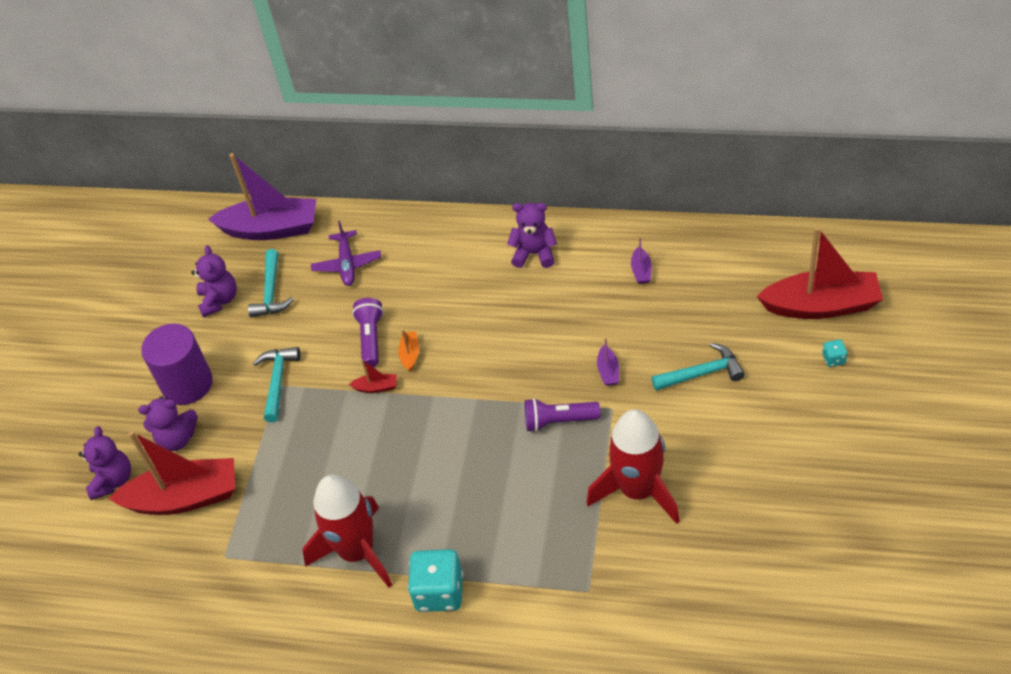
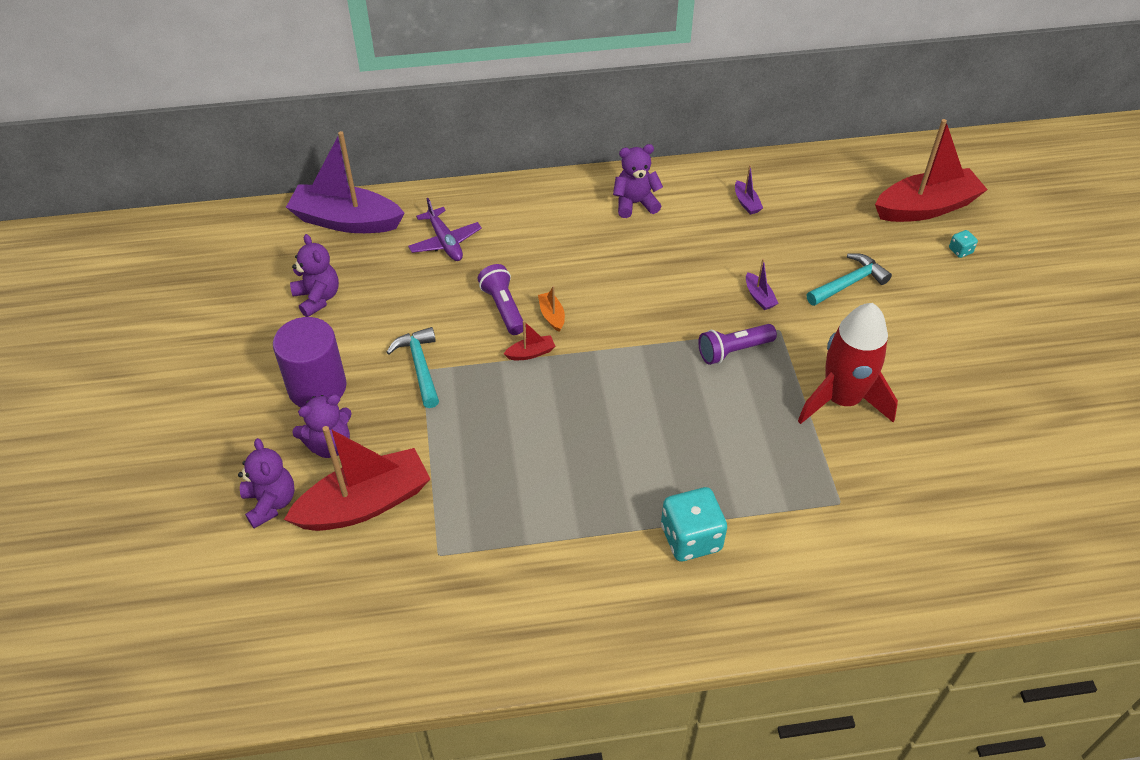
camera: 25 degrees left, 0 degrees up
(271, 229) = (346, 221): purple boat -> purple boat turned 150 degrees counterclockwise
(271, 292) = (373, 281): turquoise hammer -> none
(357, 552) = (585, 517): red rocket -> none

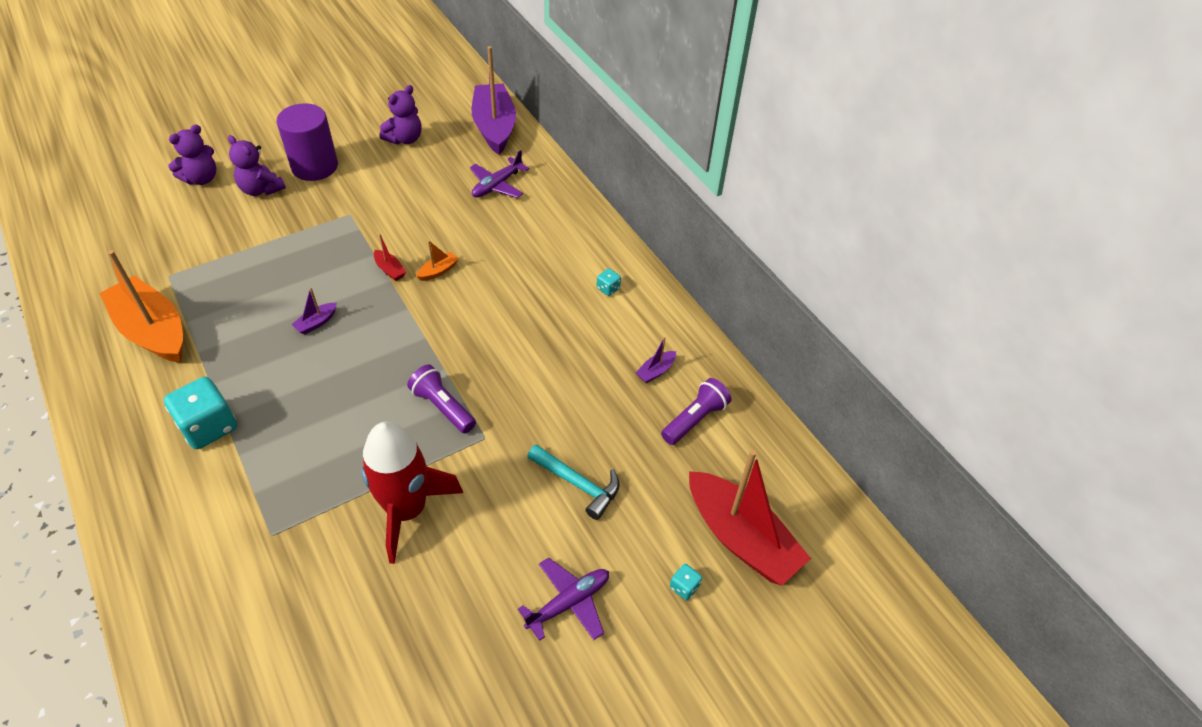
camera: 65 degrees right, 0 degrees up
(365, 503) = (209, 223): red boat -> none
(420, 366) = (353, 211): turquoise hammer -> none
(503, 307) = (436, 239): purple flashlight -> purple flashlight (695, 419)
(526, 577) = (153, 331): none -> orange boat
(635, 203) = (608, 288): purple teddy bear -> turquoise dice
(759, 297) = (524, 411): purple boat -> purple boat (316, 323)
(958, 318) = (569, 602): none -> purple plane

